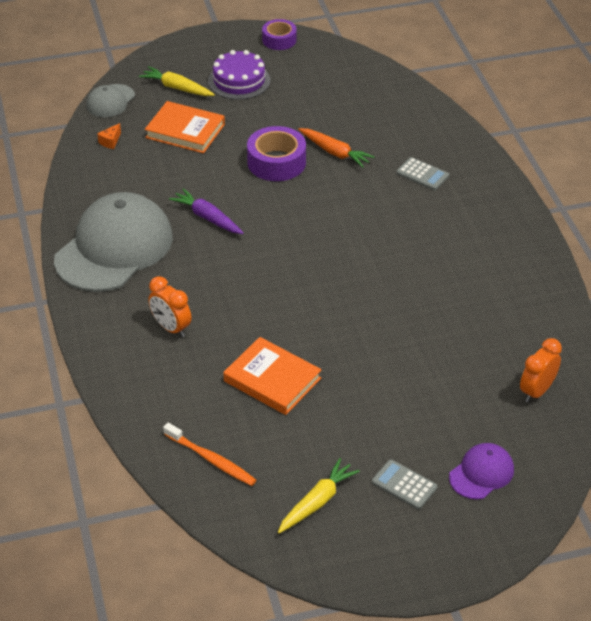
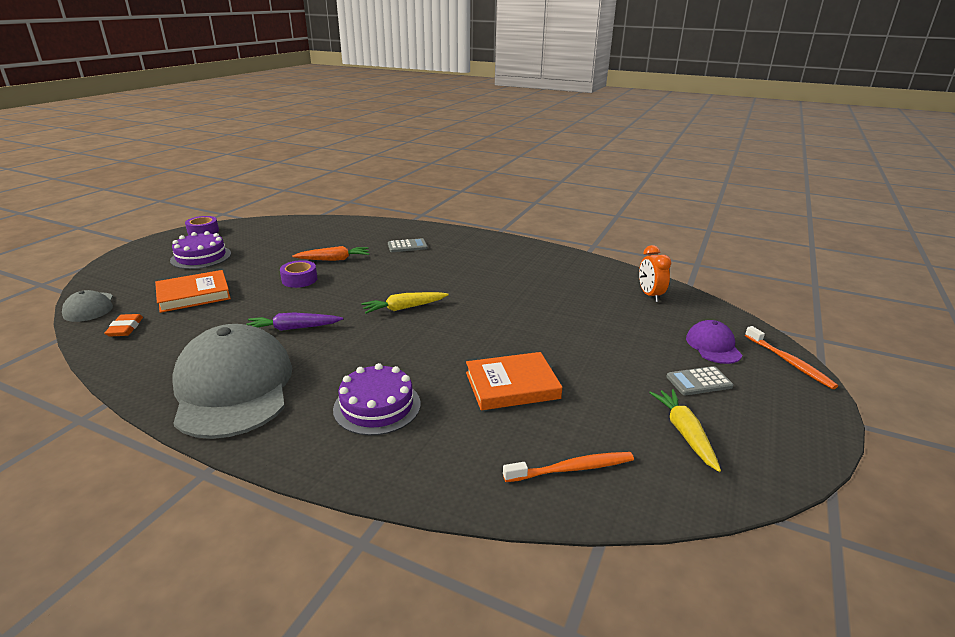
camera: 50 degrees left, 15 degrees down
(110, 142) = (125, 328): orange cheese -> orange eraser
(171, 328) = (377, 406): orange clock -> purple cake
(176, 88) = (149, 278): yellow carrot -> yellow carrot (404, 308)
(276, 162) = (299, 279): purple tape -> purple tape, size x0.65
(512, 535) = (789, 362): none -> orange toothbrush

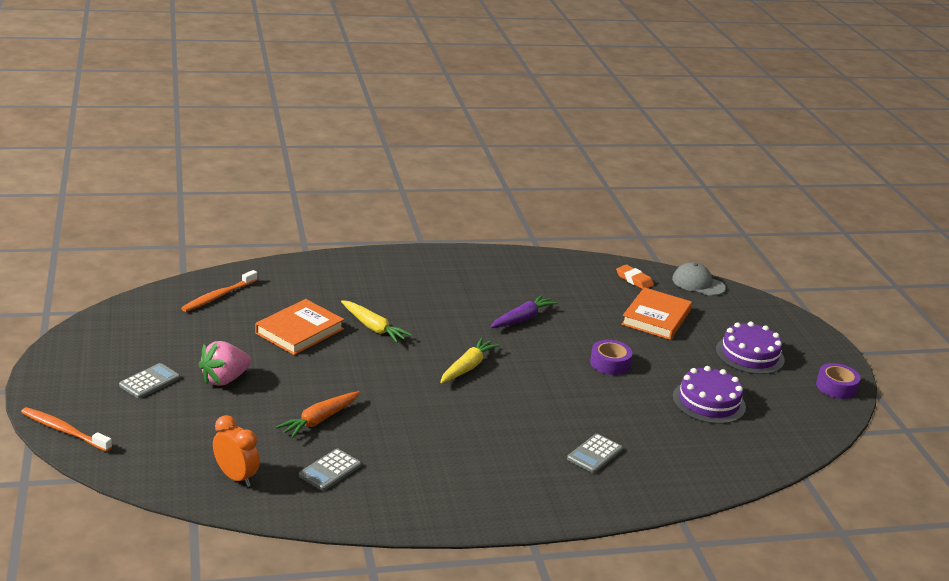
camera: 140 degrees right, 0 degrees up
(233, 387) = (482, 272): grey cap -> none
(334, 259) = (630, 400): orange carrot -> orange carrot (319, 420)
(377, 406) = (376, 291): purple cake -> purple cake (709, 402)
(581, 282) = (330, 470): none -> grey calculator
(622, 361) = (224, 379): none -> pink strawberry
(684, 433) = (151, 338): yellow carrot -> yellow carrot (373, 328)
(713, 346) = (143, 425): purple cap -> none

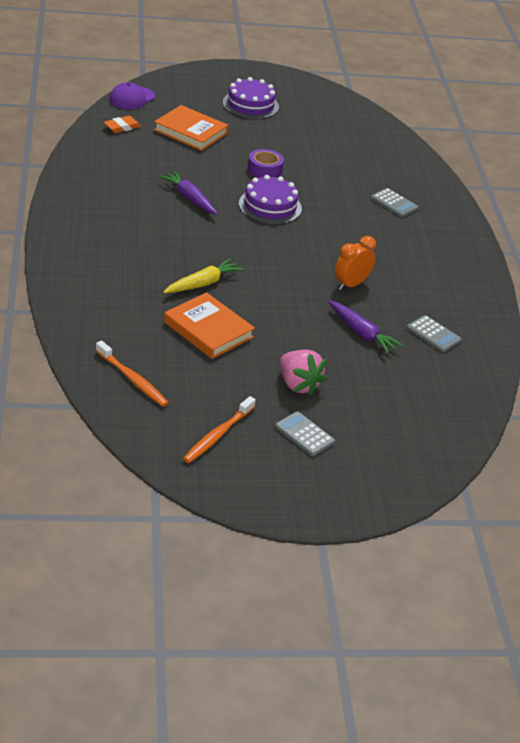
camera: 85 degrees left, 10 degrees up
(64, 430) = (394, 494): orange toothbrush -> orange toothbrush (218, 435)
(236, 477) = (450, 387): orange clock -> orange clock (351, 284)
(319, 420) = (361, 333): orange carrot -> purple carrot
(467, 367) = (272, 241): yellow carrot -> none
(698, 283) = (132, 98): grey cap -> purple cap
(709, 402) = (319, 139): purple cake -> purple cake (270, 206)
(836, 387) = (295, 82): purple tape -> none

